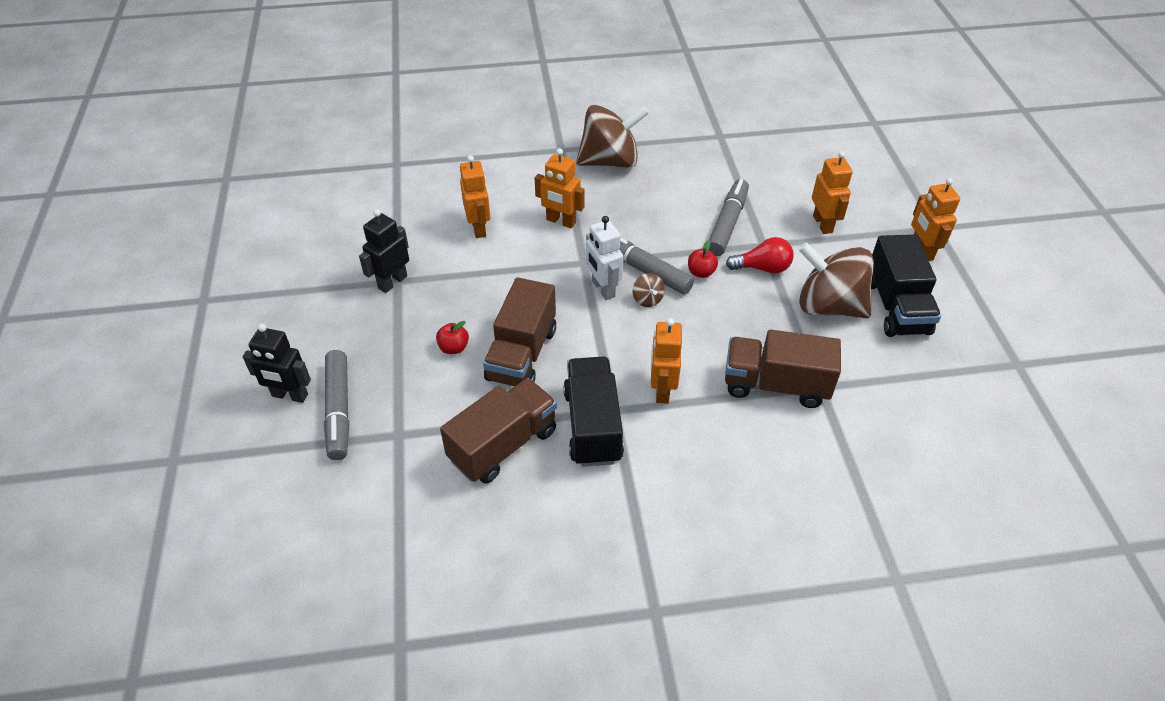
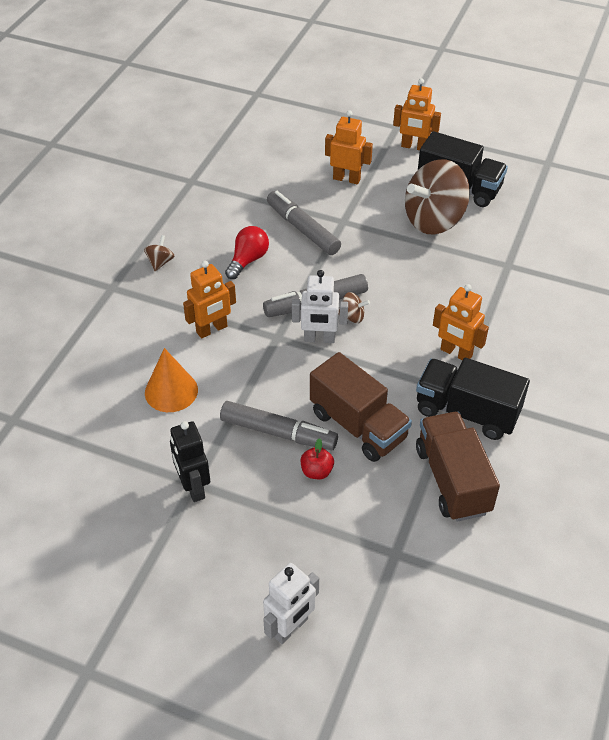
camera: 60 degrees left, 0 degrees up
(290, 395) = (290, 628): black robot -> white robot
(339, 410) = (337, 591): grey marker -> grey marker (278, 432)
(479, 228) = (171, 391): orange robot -> orange cone
(610, 161) = (160, 262): brown spinning top -> brown spinning top, size x0.40
(701, 272) = (346, 271): red apple -> none
(762, 268) = (368, 234): red light bulb -> red light bulb (248, 260)
(775, 385) = (491, 287): brown truck -> none

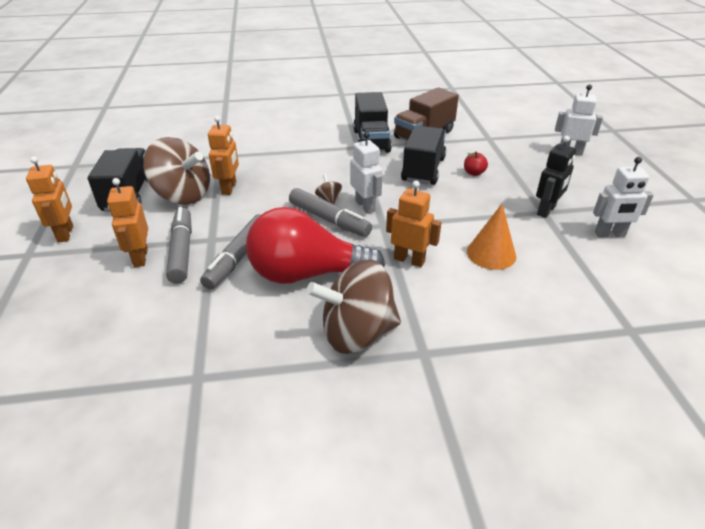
camera: 120 degrees left, 10 degrees down
(113, 512) = (610, 234): none -> white robot
(160, 262) = (357, 333): brown spinning top -> brown spinning top, size x2.50
(248, 260) = (307, 274): red light bulb -> red light bulb, size x2.03
(278, 432) = (465, 195): grey marker -> grey marker (182, 251)
(358, 425) = (423, 170): brown truck -> black truck
(456, 353) = (326, 154): orange robot -> orange robot (229, 188)

